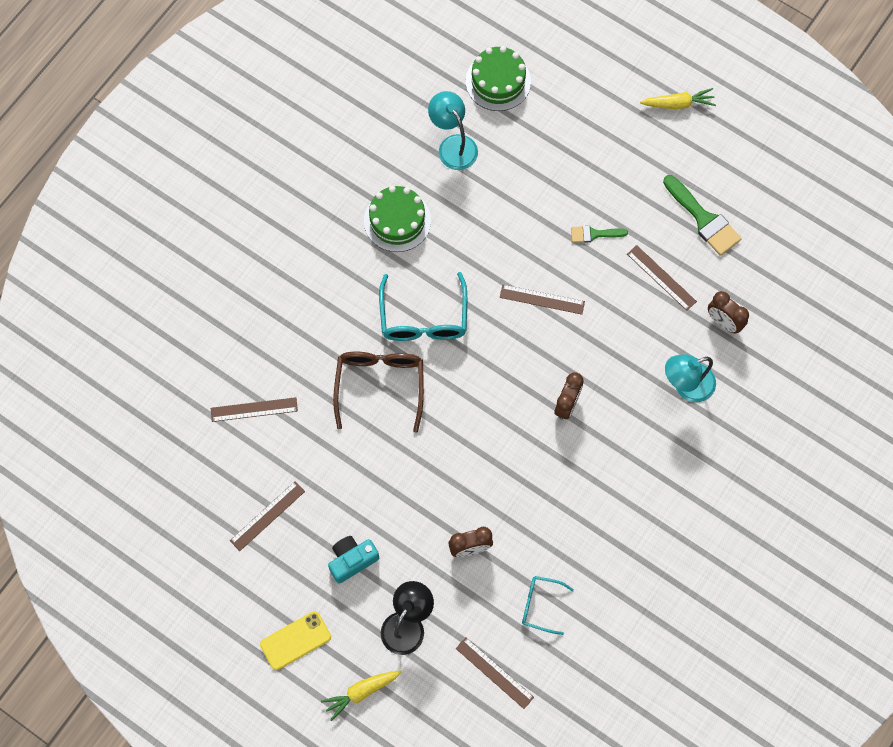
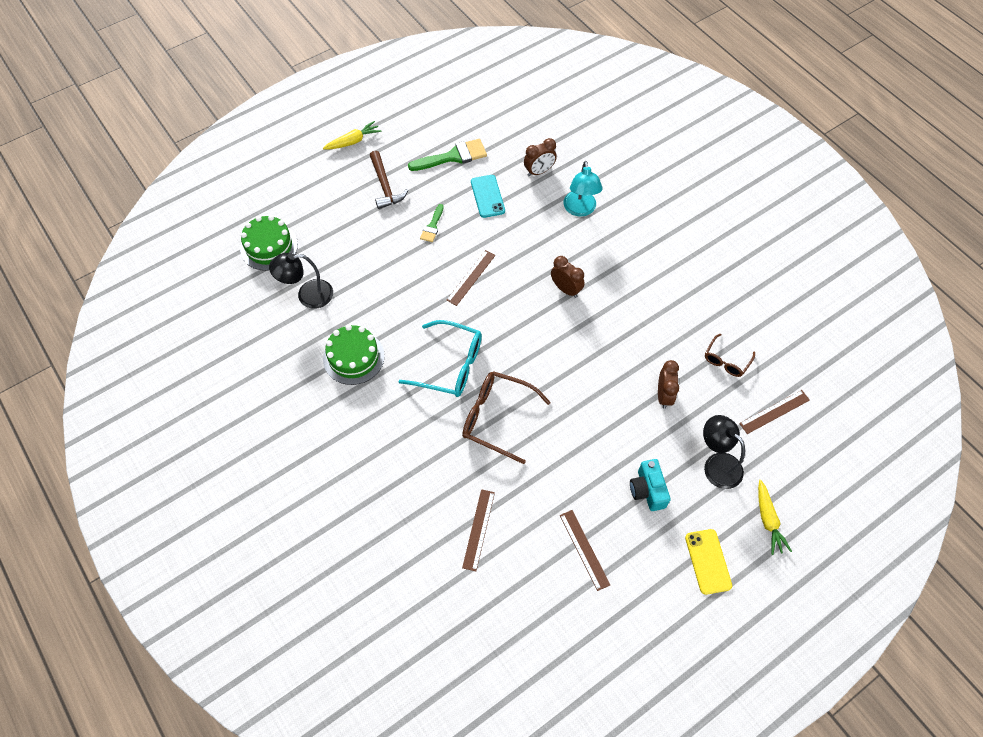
camera: 70 degrees left, 10 degrees down
(453, 145) = (307, 295): turquoise lamp -> black lamp
(540, 605) = (726, 360): turquoise glasses -> brown glasses
(628, 163) = (385, 186): none -> brown hammer
(661, 277) = (487, 196): brown ruler -> turquoise phone
(678, 104) = (353, 141): yellow carrot -> yellow carrot turned 45 degrees clockwise

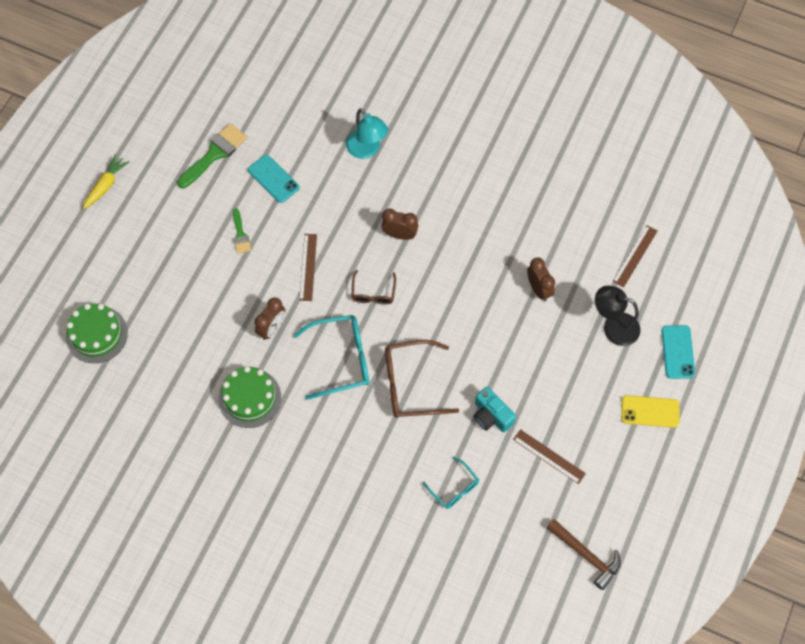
camera: 30 degrees left, 5 degrees up
(307, 295) = (167, 362): black lamp -> none
(385, 186) = (169, 217): brown hammer -> brown hammer (586, 555)
(478, 529) = (454, 488): brown ruler -> turquoise glasses
(539, 171) = (306, 129): brown clock -> brown clock (272, 328)
(647, 490) = (571, 379): turquoise camera -> turquoise camera (491, 416)
(708, 561) = (650, 411): yellow phone -> yellow phone turned 45 degrees counterclockwise
(726, 360) = (572, 230): brown glasses -> brown glasses (373, 293)
(768, 520) = (677, 352): yellow carrot -> turquoise phone

